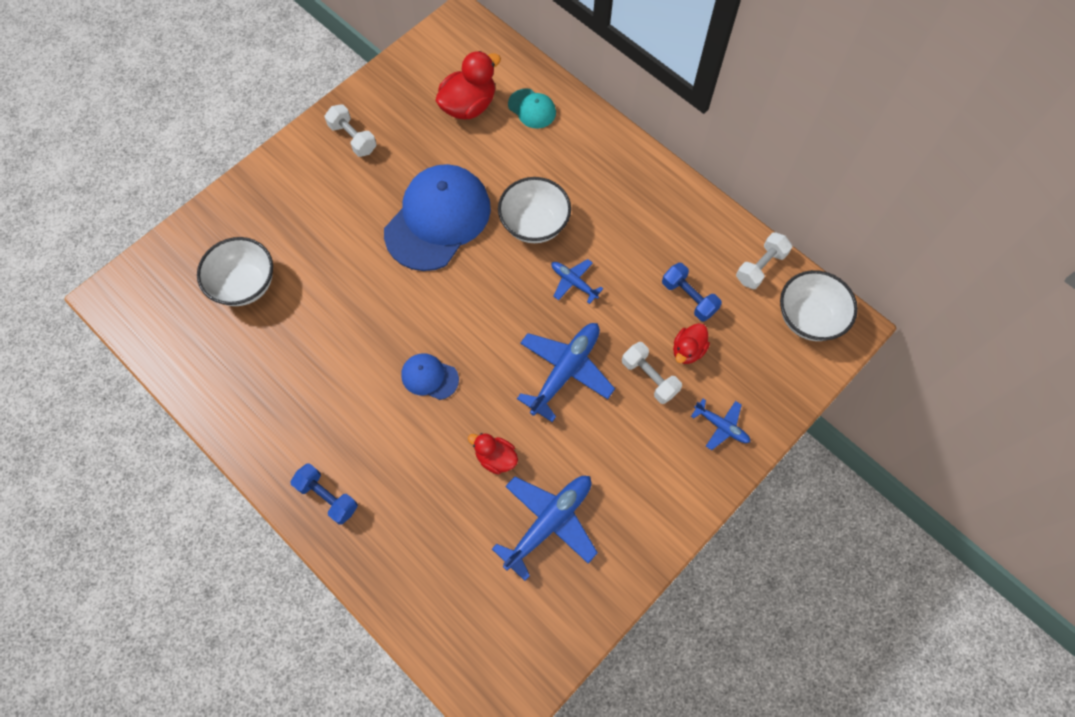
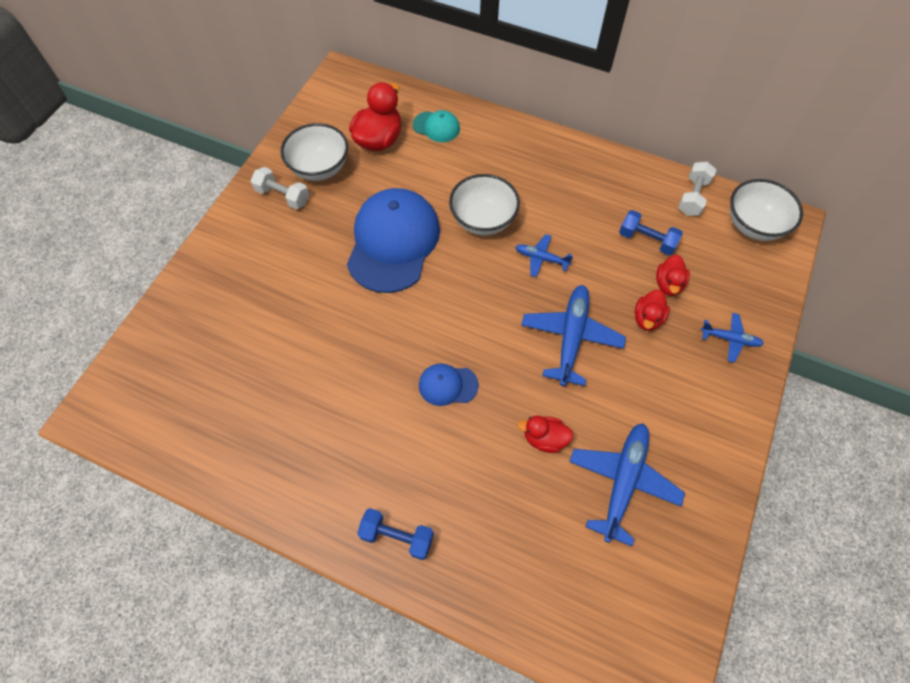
camera: 20 degrees left, 5 degrees down
(245, 284) = (229, 358): white bowl -> white bowl (319, 168)
(649, 377) = (647, 318): white dumbbell -> red duck

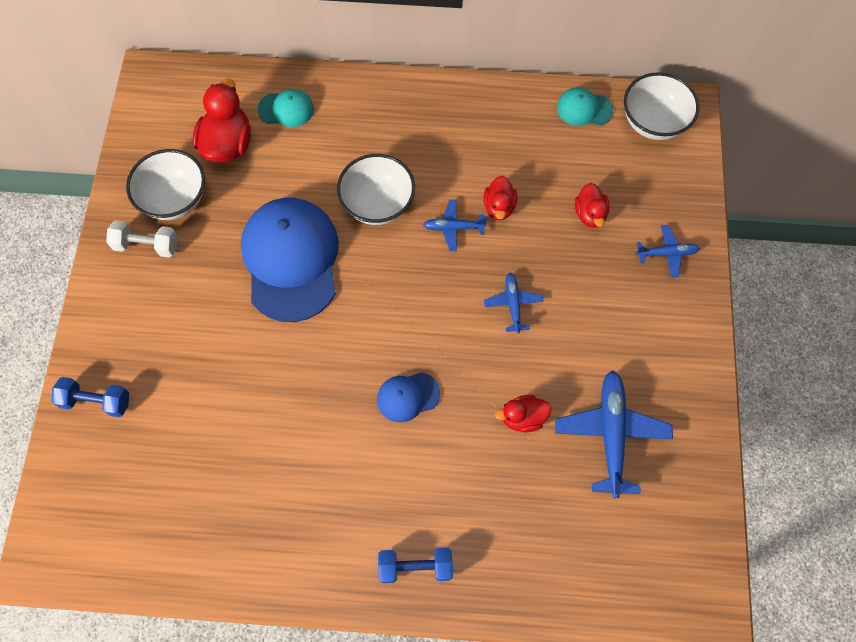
camera: 20 degrees left, 5 degrees up
(571, 338) = (513, 304): blue plane -> blue plane, size x0.54
(646, 240) = (553, 172): blue dumbbell -> blue dumbbell (96, 401)
(647, 318) = (581, 258): red duck -> red duck (499, 207)
(692, 196) = (584, 109): white dumbbell -> turquoise cap

